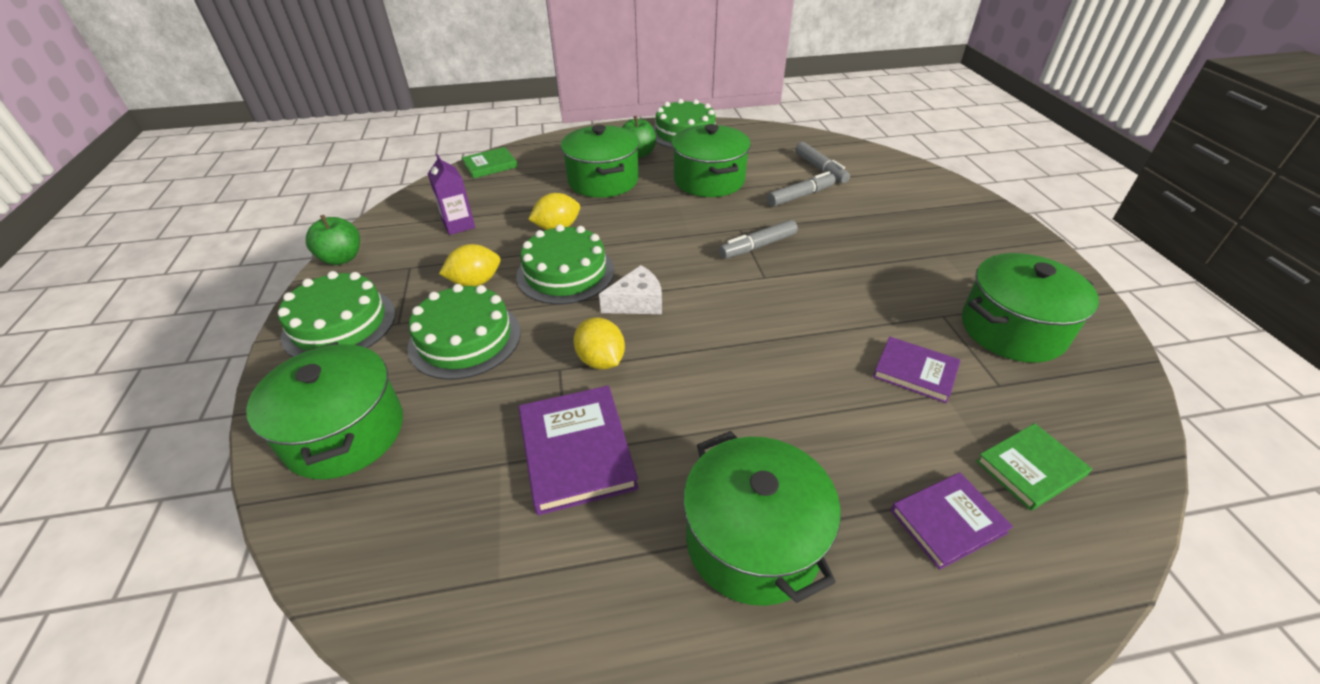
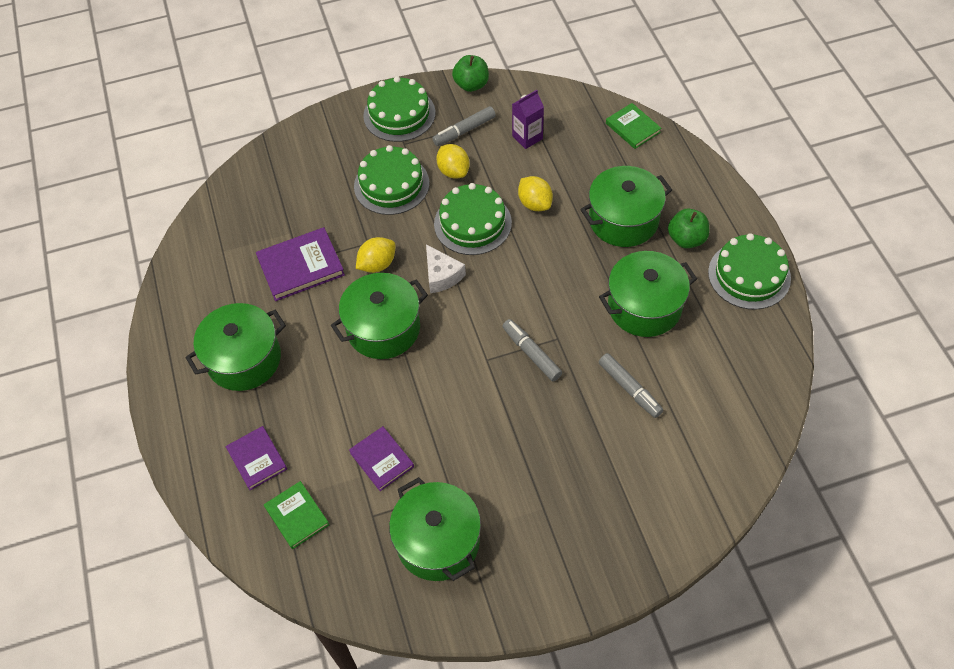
camera: 85 degrees right, 15 degrees up
(345, 433) = (309, 155): green pot -> green pot (383, 328)
(820, 169) = (694, 409): grey marker -> grey marker (464, 131)
(915, 372) = (382, 459): purple book -> purple book turned 60 degrees counterclockwise

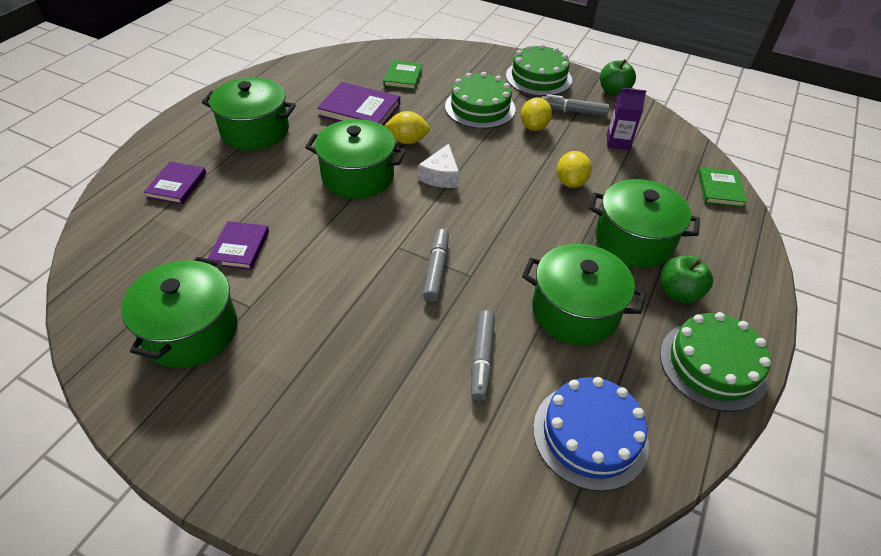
camera: 40 degrees right, 10 degrees down
(297, 516) = (144, 234): green book -> green book (403, 77)
(472, 223) = (506, 162): green cake -> none
(732, 379) = (590, 435): none -> blue cake

